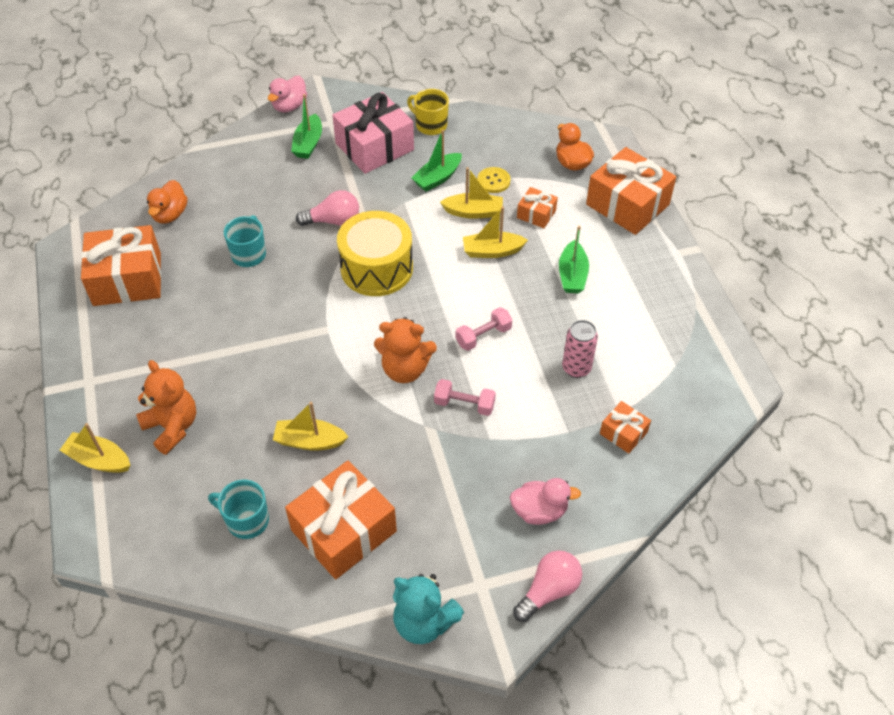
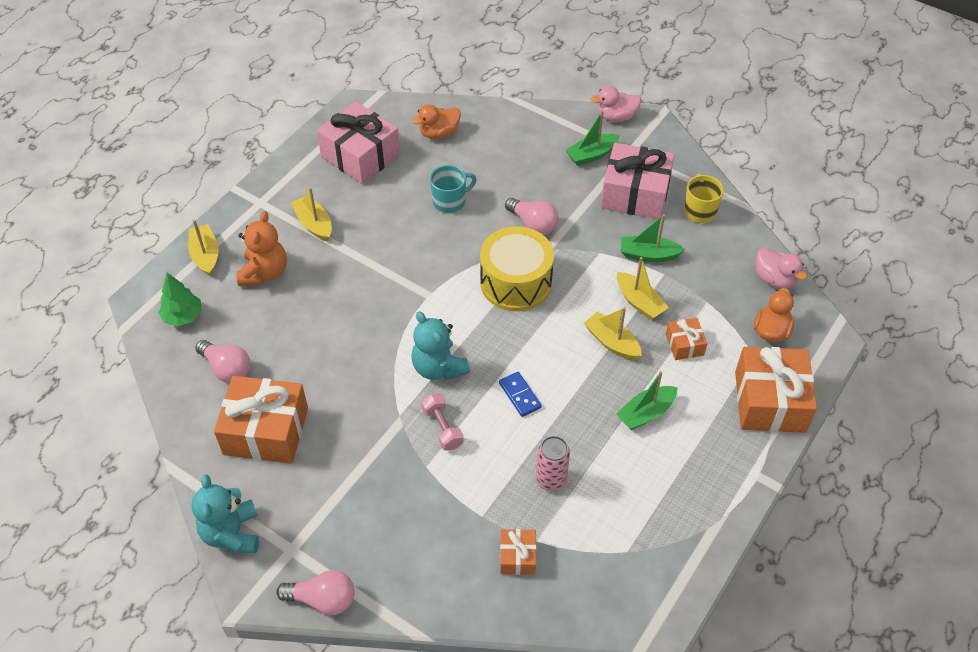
camera: 50 degrees right, 0 degrees up
(127, 279) = (360, 156): orange gift -> pink gift
(149, 520) = (183, 316): none -> green tree
(246, 520) = (227, 369): turquoise mug -> pink light bulb
(309, 441) = (322, 356): yellow boat -> yellow boat (314, 224)
(405, 369) = (438, 367): orange teddy bear -> turquoise teddy bear
(483, 336) = (520, 395): pink dumbbell -> blue domino
(493, 181) = (687, 292): yellow button -> none
(539, 511) = (389, 545): pink duck -> pink duck (774, 279)

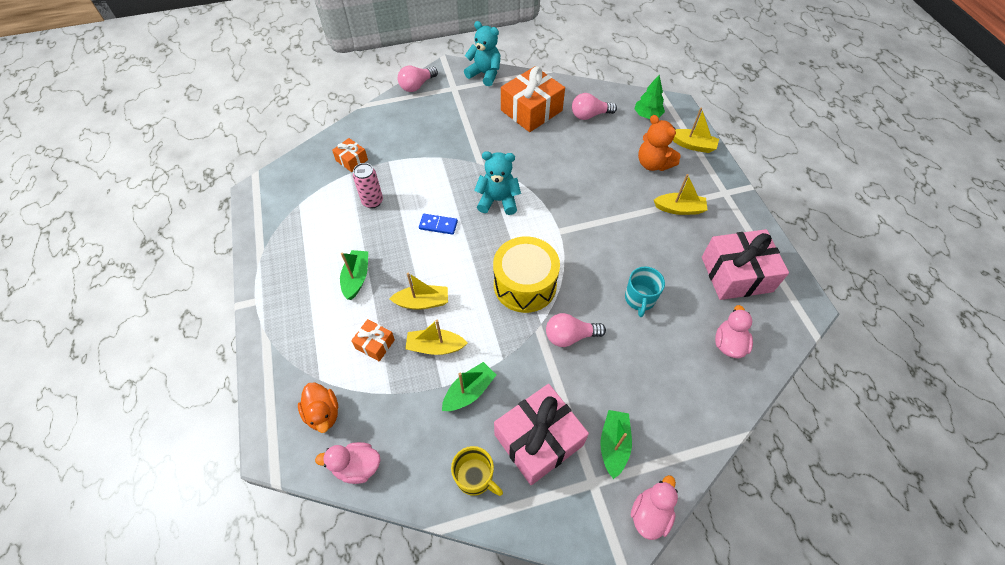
camera: 130 degrees right, 5 degrees up
(439, 133) = (728, 343): orange duck -> pink duck
(442, 428) = (456, 177): pink dumbbell -> none
(770, 401) = (283, 356): orange gift -> none

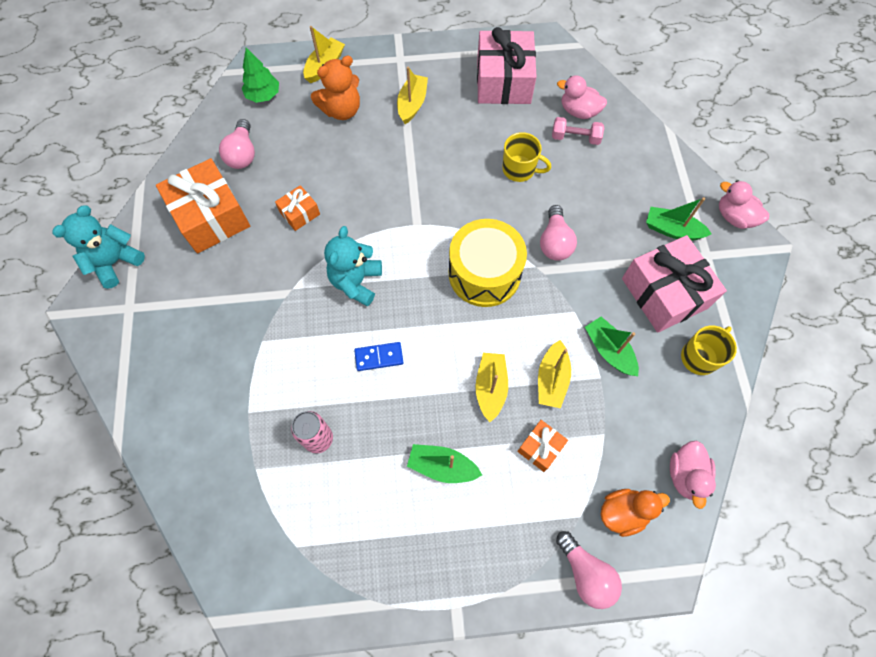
camera: 80 degrees left, 10 degrees up
(352, 160) = (231, 465): orange gift -> orange gift (299, 213)
(417, 86) = (103, 359): pink light bulb -> pink light bulb (585, 573)
(438, 225) = (379, 357): blue domino -> blue domino turned 60 degrees clockwise
(639, 299) = (519, 169): turquoise mug -> yellow mug
(694, 343) = (575, 138): none -> pink dumbbell

